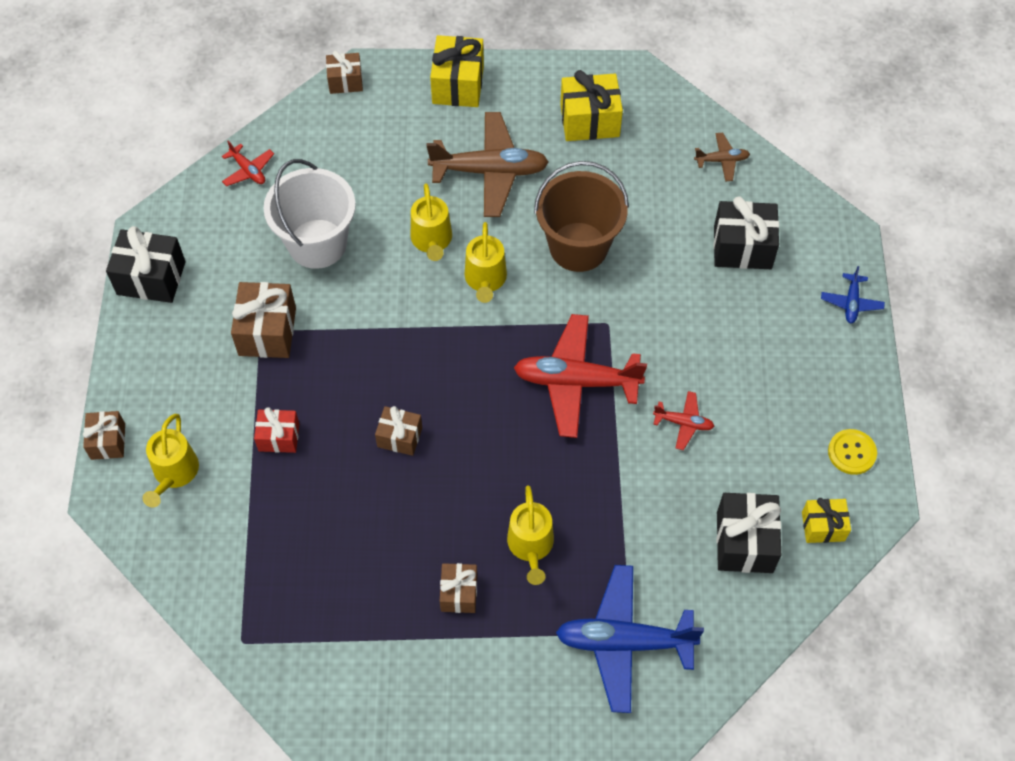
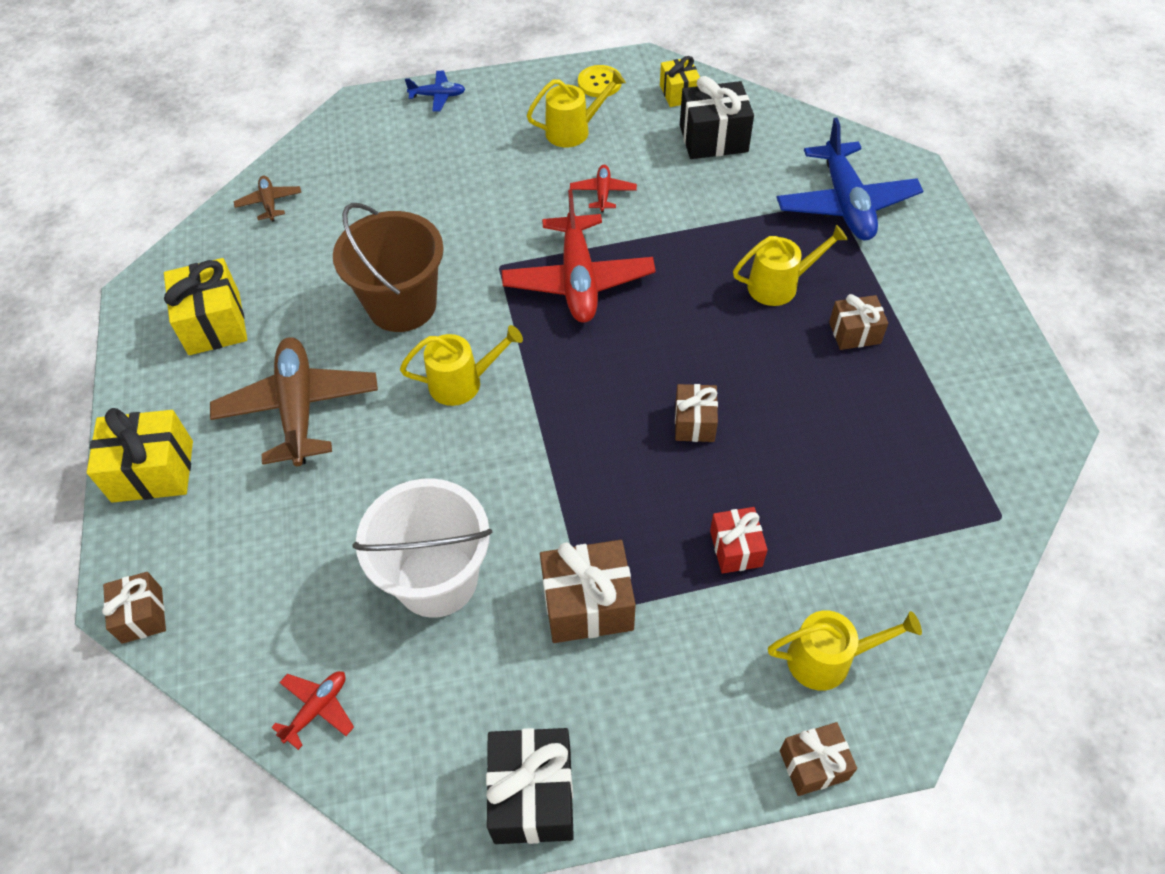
camera: 100 degrees left, 5 degrees down
(432, 241) = (413, 448): yellow watering can -> yellow watering can (573, 130)
(742, 247) = (383, 175): black gift -> none

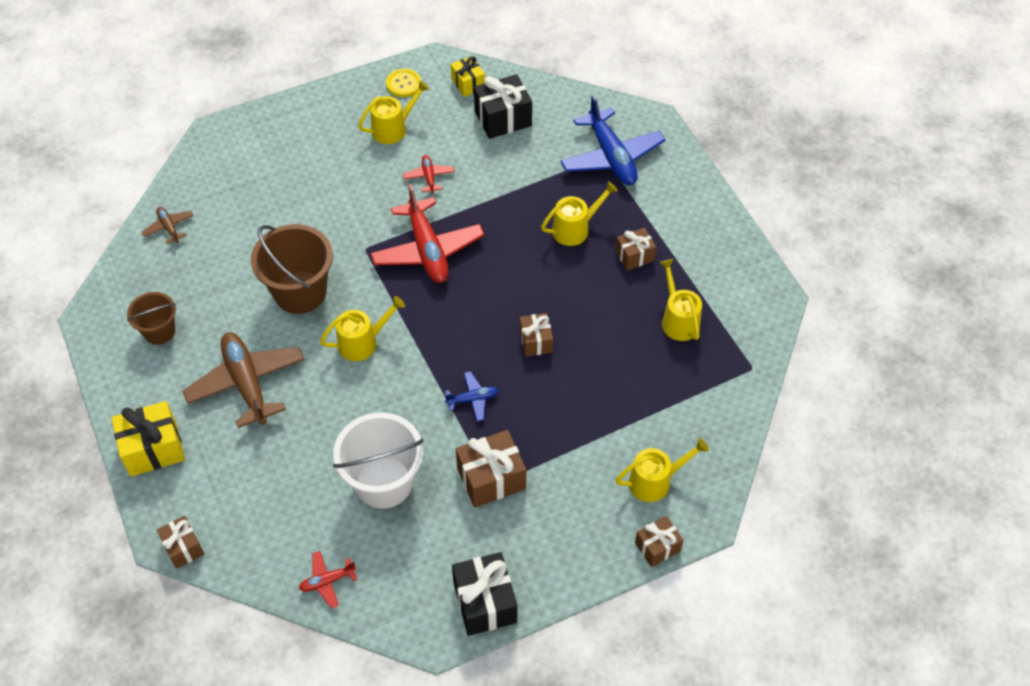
camera: 15 degrees left, 0 degrees up
(214, 323) = (159, 331): yellow gift -> brown bucket
(317, 709) = (327, 581): red plane -> red plane turned 135 degrees counterclockwise
(438, 96) = (276, 115): blue plane -> blue plane (472, 399)
(735, 548) = (582, 422): red gift -> none
(902, 429) = (678, 320): none -> yellow watering can

